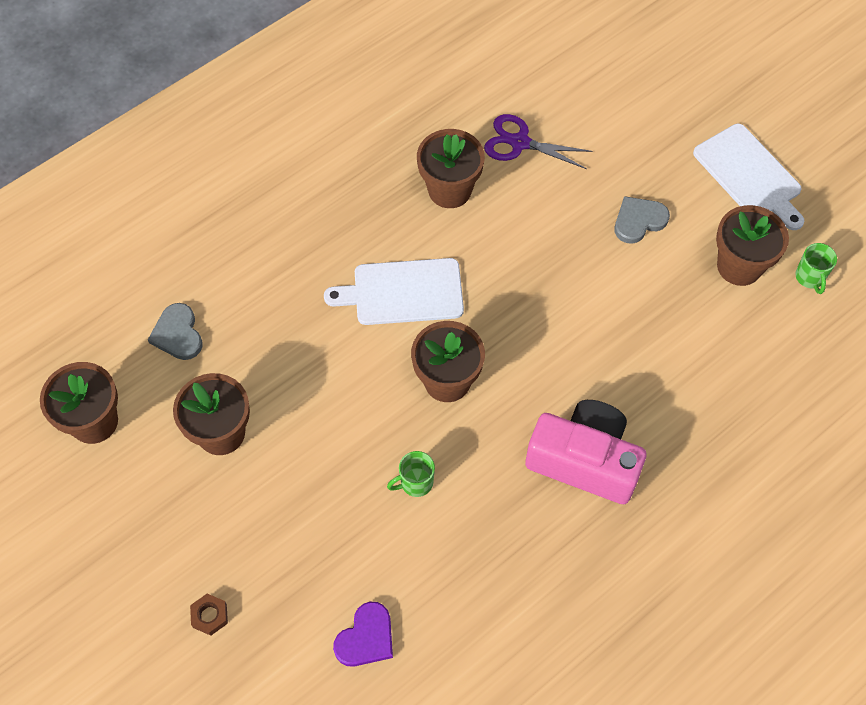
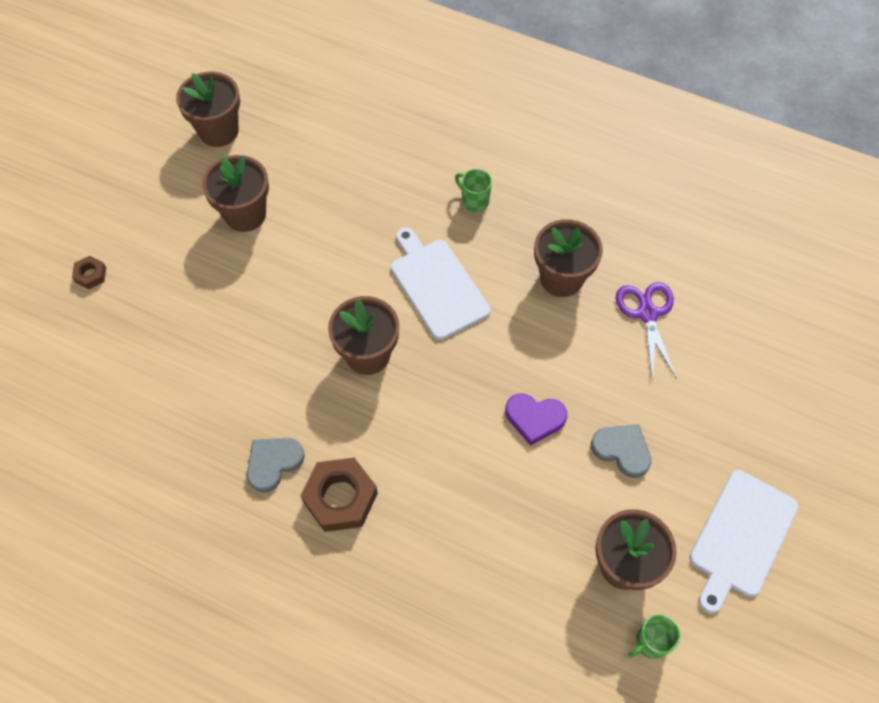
camera: 65 degrees right, 0 degrees up
(178, 334) = (317, 148): grey heart -> grey heart (273, 463)
(366, 638) = (110, 390): purple heart -> purple heart (535, 418)
(415, 483) = (260, 370): green mug -> green mug (474, 201)
(584, 461) = (340, 498): pink camera -> brown nut

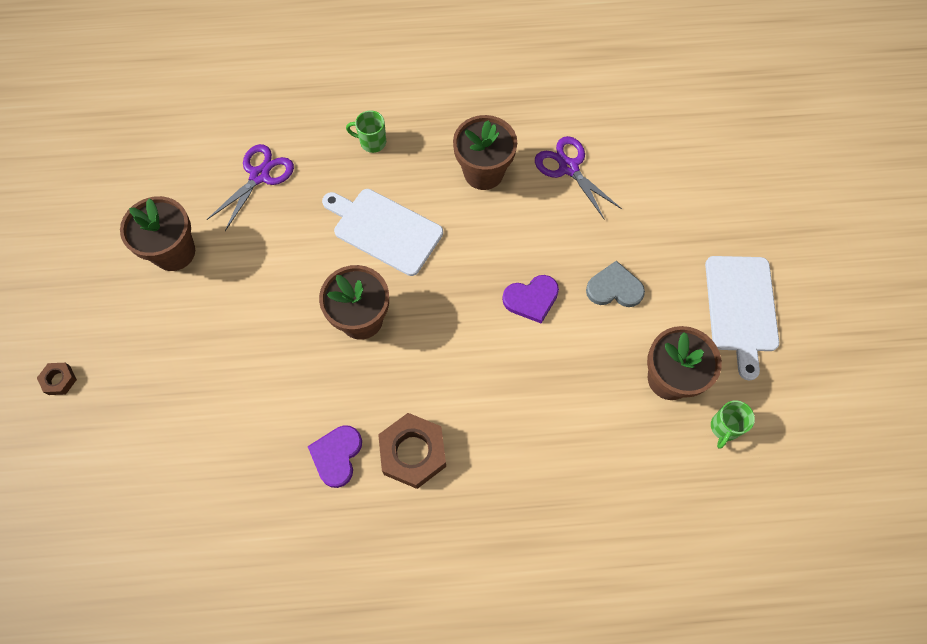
camera: 30 degrees left, 5 degrees up
(218, 131) = (101, 188): brown flower pot -> none
(273, 463) = (337, 455): grey heart -> purple heart
(356, 183) = (259, 176): none -> purple scissors

